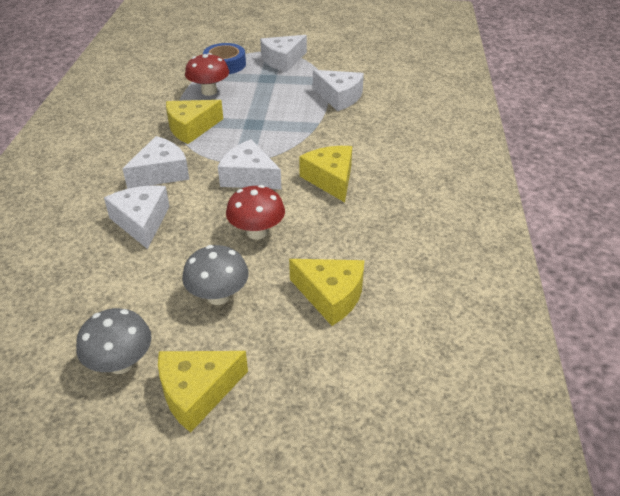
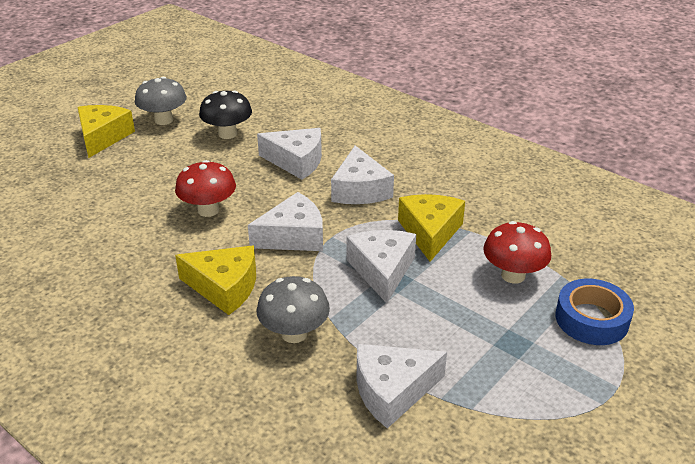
camera: 125 degrees right, 5 degrees down
(119, 291) = (227, 134): none -> black mushroom
(218, 296) = (165, 168): grey mushroom -> grey mushroom (294, 333)
(283, 60) = (566, 388): white cheese -> white cheese (382, 270)
(331, 296) = (90, 216): yellow cheese -> none

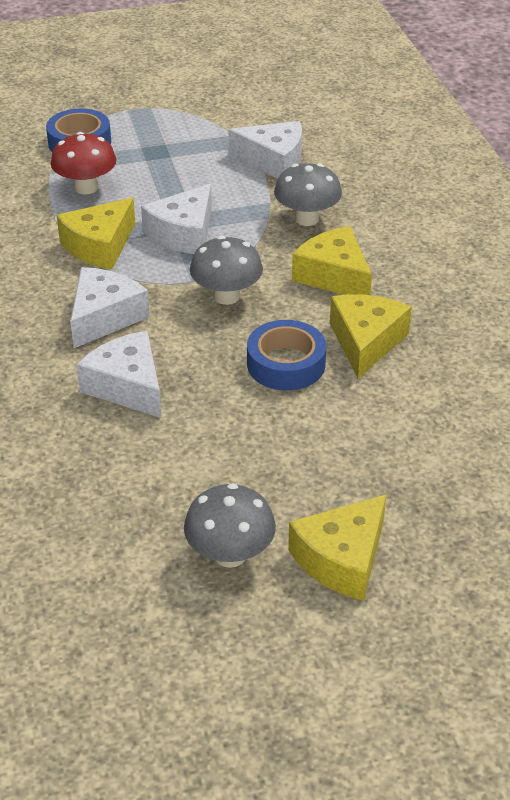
camera: 145 degrees left, 5 degrees up
(161, 246) = (365, 342): none -> yellow cheese
(208, 210) = (286, 364): red mushroom -> blue tape
(227, 134) = (165, 477): black mushroom -> none
(293, 236) = (226, 296): white cheese -> grey mushroom

